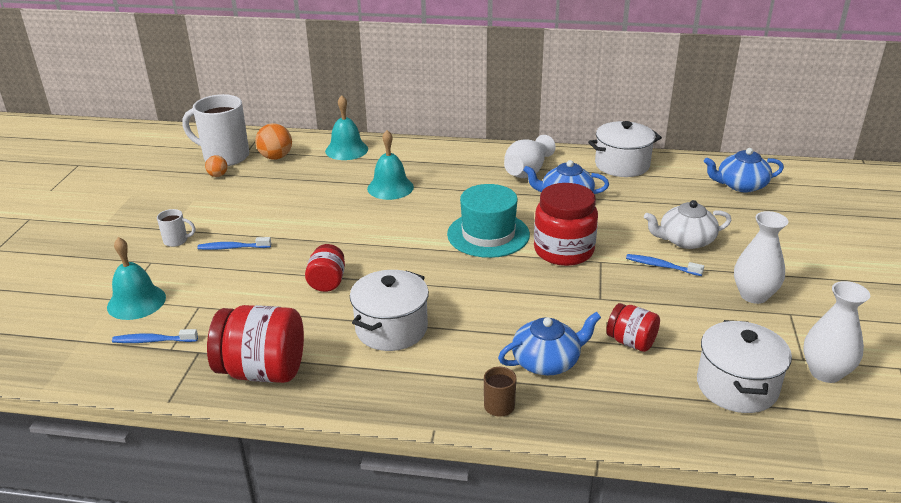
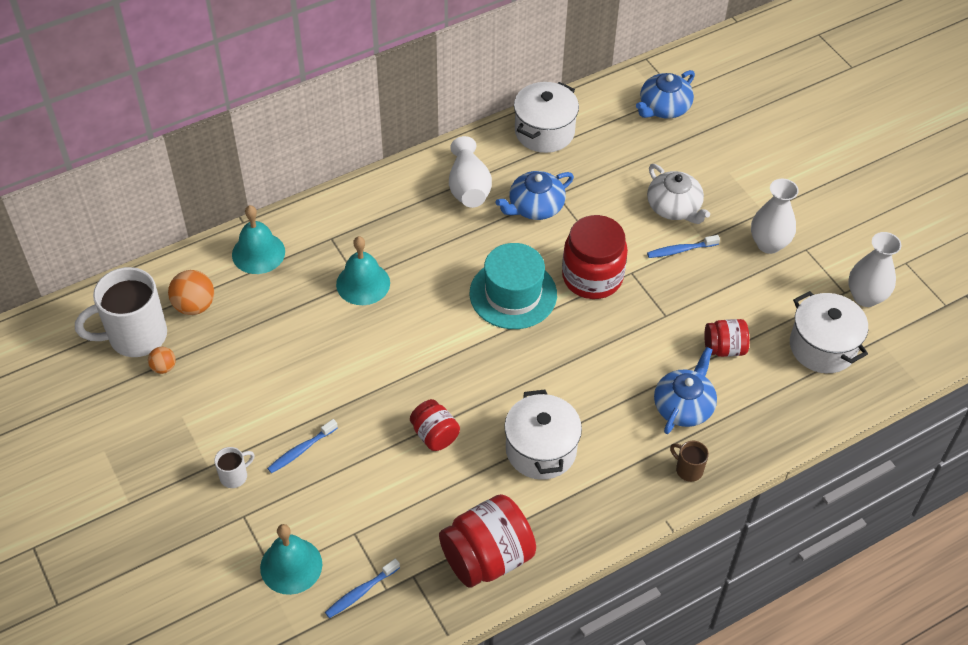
camera: 40 degrees left, 20 degrees up
(685, 240) = (674, 207): white teapot -> white teapot turned 75 degrees counterclockwise

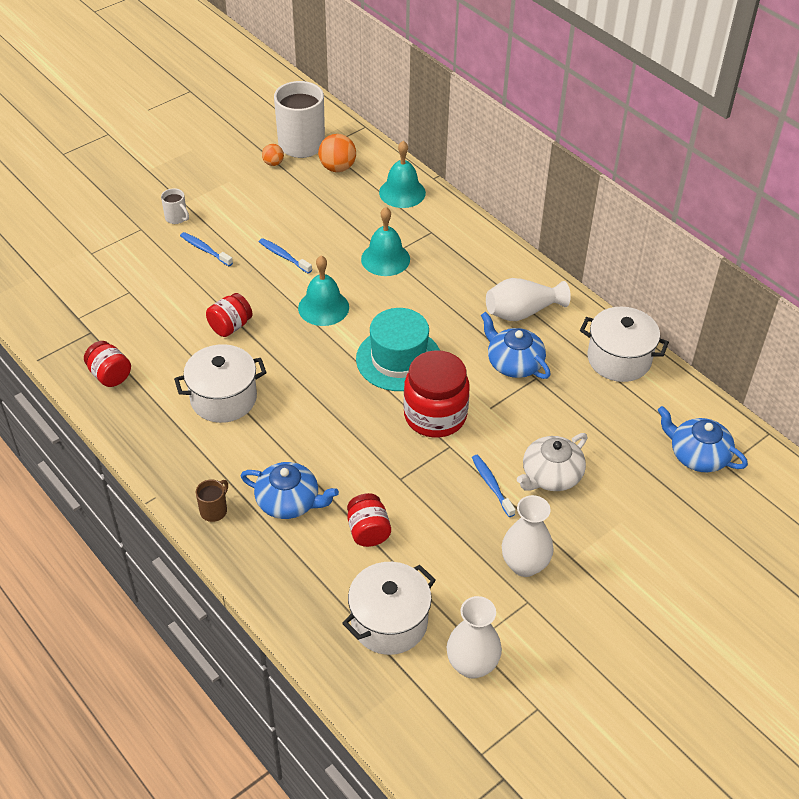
camera: 80 degrees right, 5 degrees down
(291, 566) = (97, 261): turquoise bell -> turquoise bell (323, 307)
(360, 592) = (75, 303): blue toothbrush -> blue toothbrush (283, 256)
(487, 557) = (110, 375): red jar -> red jar, size x0.56

